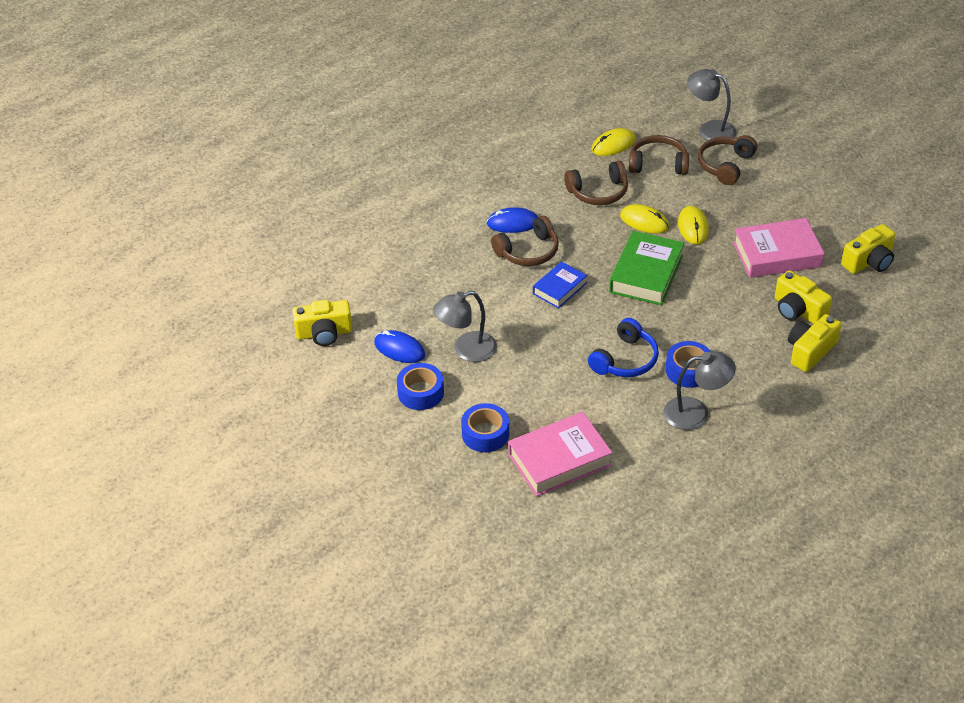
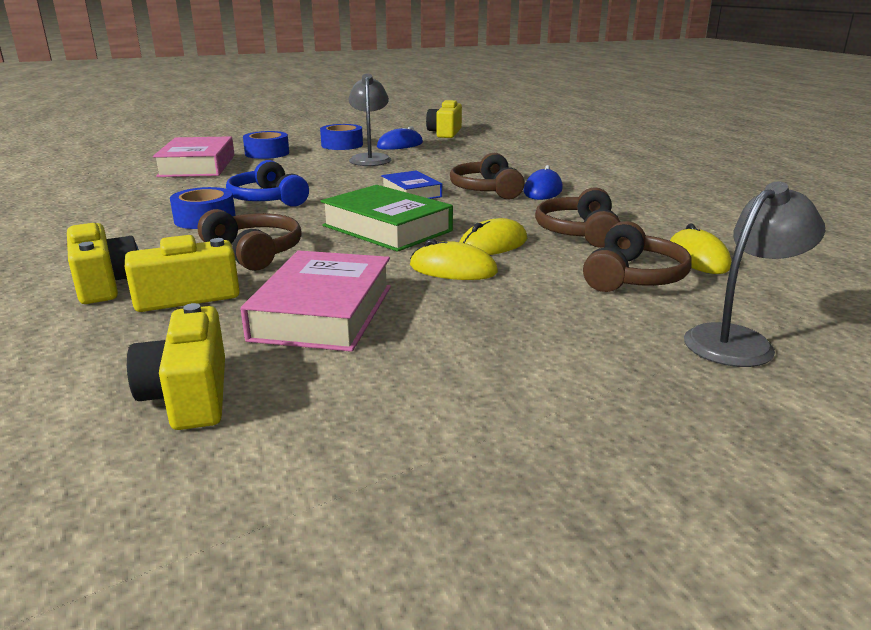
camera: 110 degrees right, 20 degrees down
(695, 413) = (145, 211): grey lamp -> none
(725, 165) = (606, 328): brown headphones -> brown headphones (254, 252)

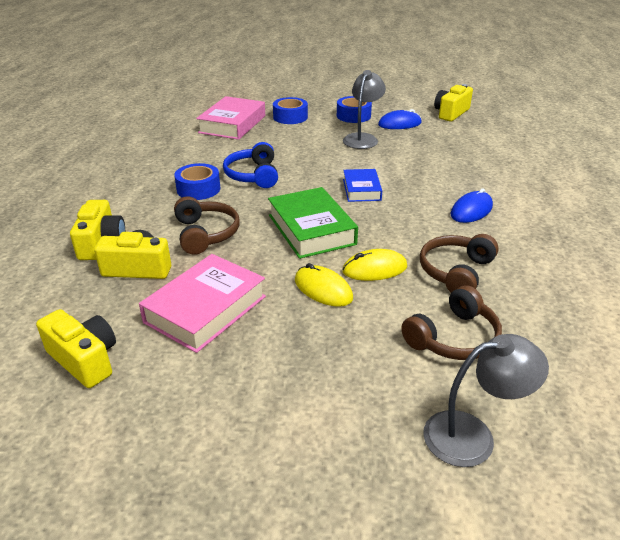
camera: 25 degrees right, 10 degrees up
(189, 395) = (85, 360): yellow camera -> yellow camera turned 120 degrees clockwise
(486, 190) = (424, 199): brown headphones -> none
(698, 258) = (531, 331): yellow mouse -> none

